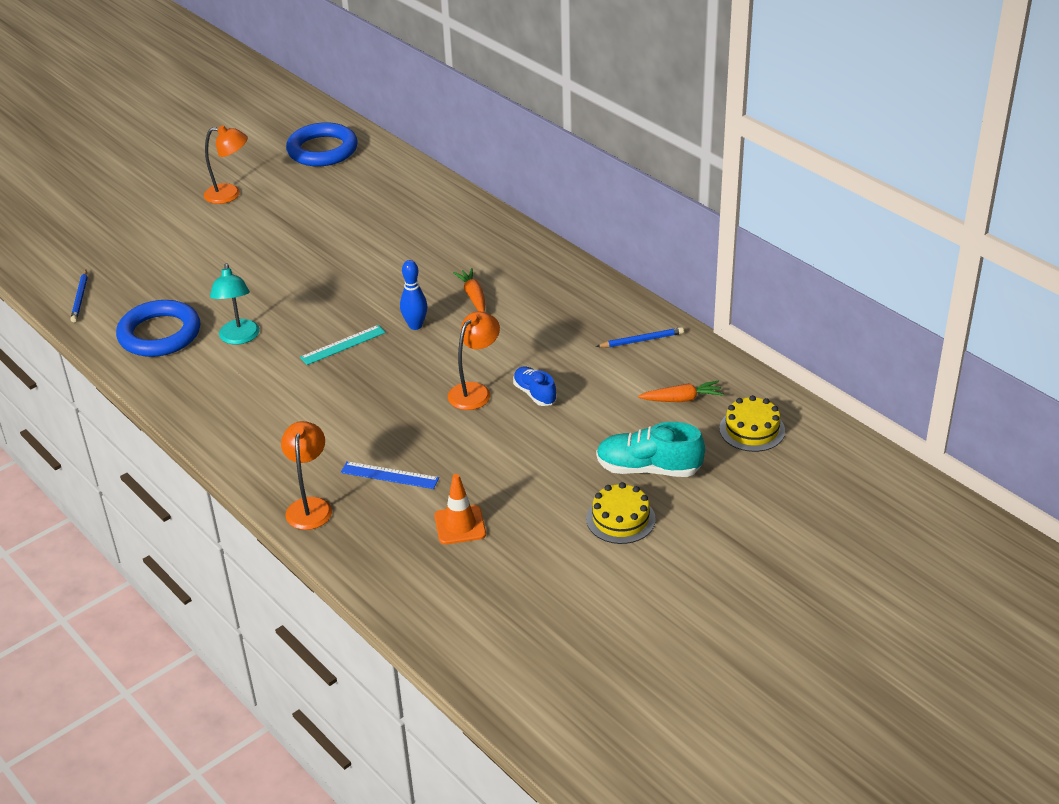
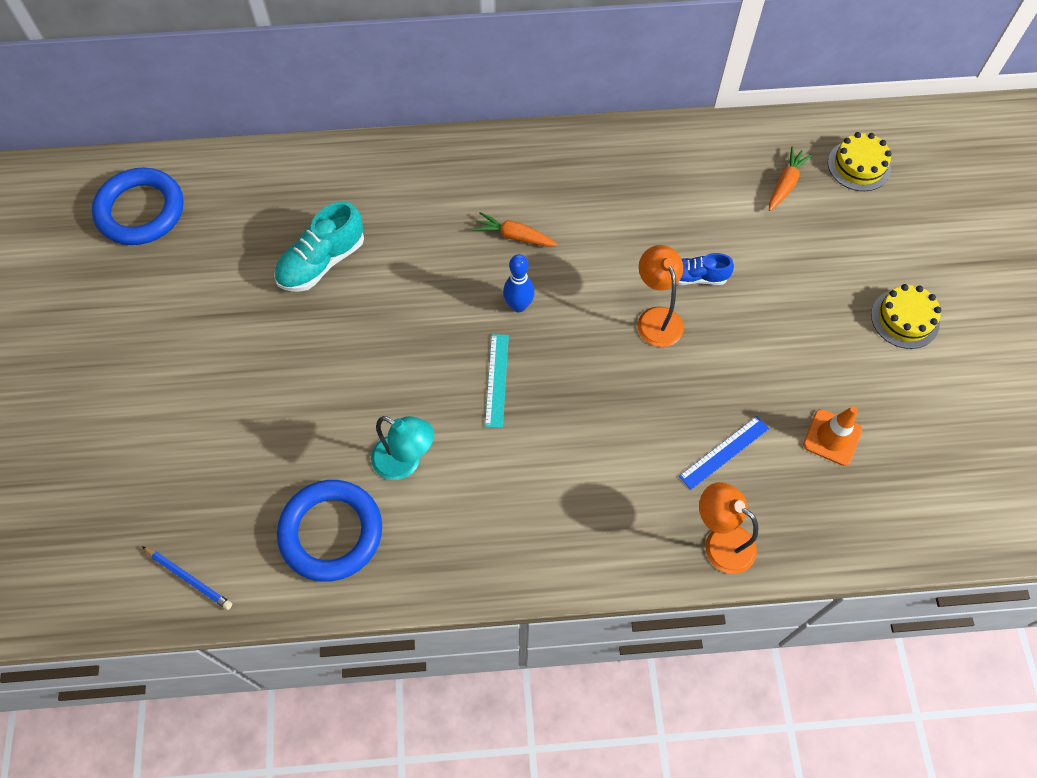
camera: 55 degrees left, 25 degrees up
(230, 194) = (135, 334): orange lamp -> none
(641, 340) = (685, 160): blue pencil -> none
(648, 469) = (856, 261): turquoise shoe -> turquoise shoe (322, 262)

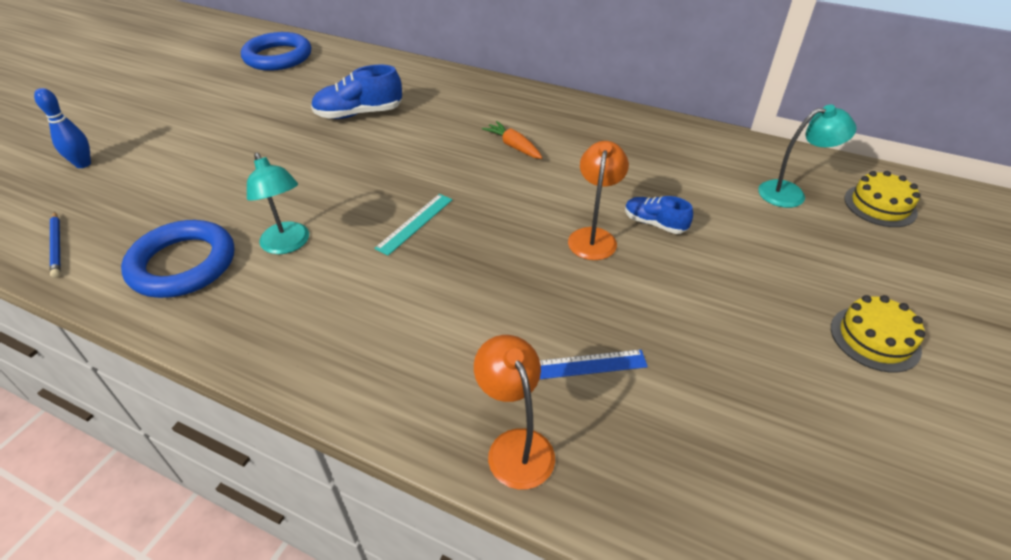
camera: 30 degrees right, 20 degrees down
(322, 262) = (359, 114): turquoise shoe -> blue shoe
(518, 306) = (478, 186): blue bowling pin -> blue bowling pin (83, 164)
(785, 184) = (790, 193): orange carrot -> turquoise lamp
(832, 437) = (719, 408): orange traffic cone -> none

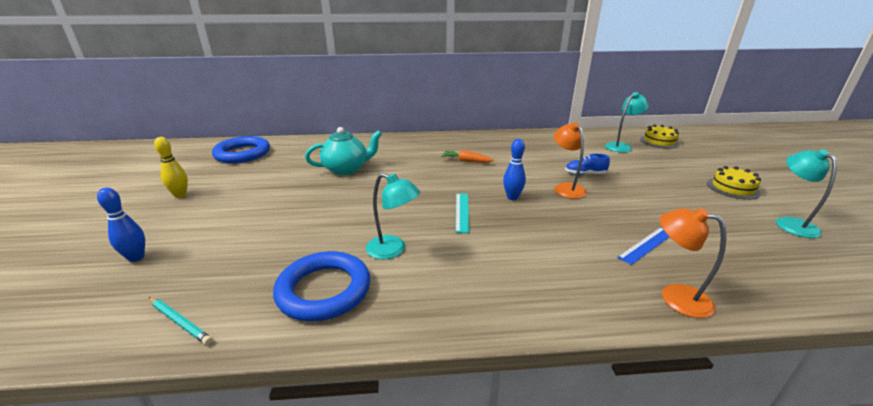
camera: 30 degrees left, 15 degrees down
(57, 246) = (180, 322): blue pencil -> turquoise pencil
(175, 99) = (180, 195): none -> yellow bowling pin
(359, 114) = (346, 169): blue shoe -> turquoise teapot
(501, 225) = (512, 197): none -> blue bowling pin
(875, 436) = (790, 223): none -> turquoise lamp

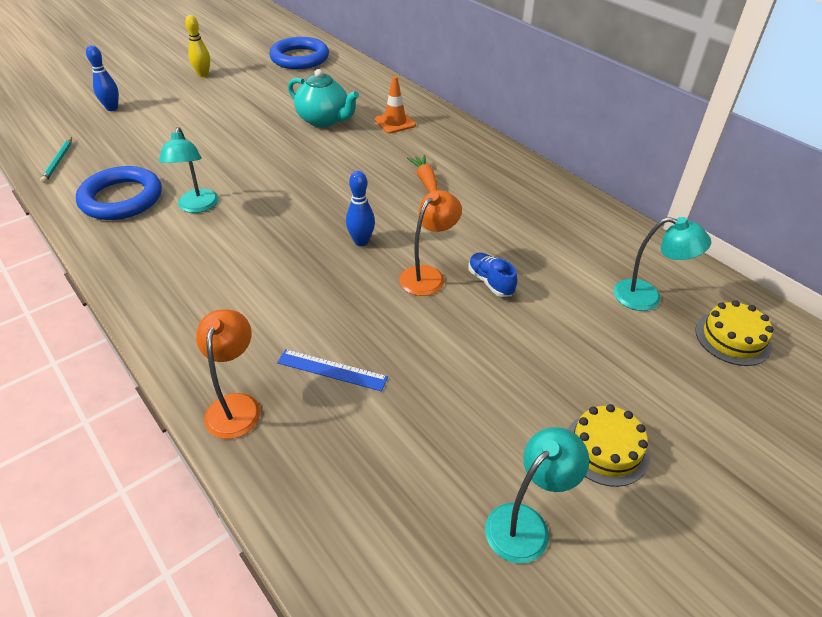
camera: 55 degrees right, 15 degrees up
(387, 150) = (395, 122): none -> orange traffic cone
(462, 212) = (297, 219): turquoise ruler -> none

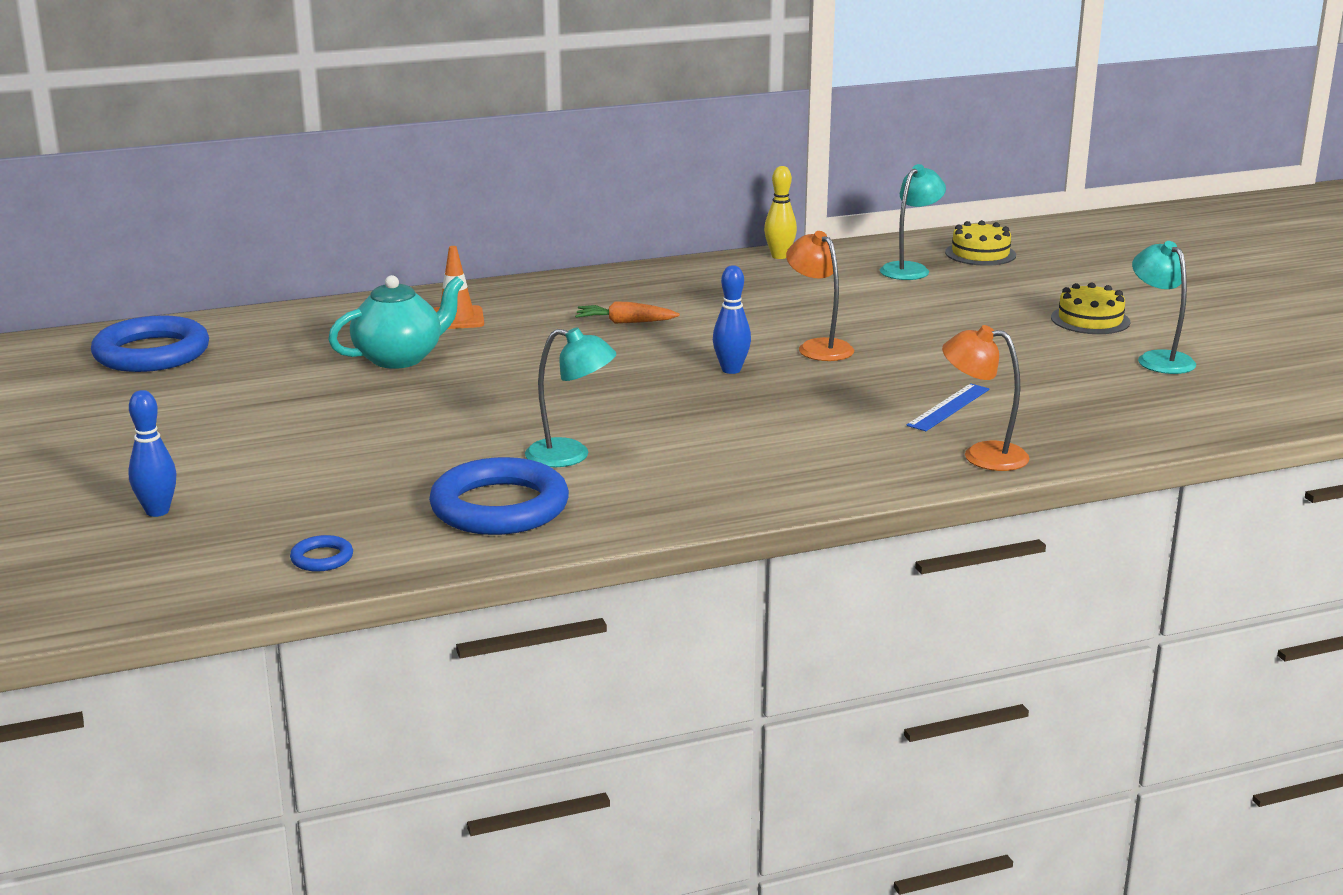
camera: 70 degrees left, 20 degrees down
(58, 161) = (322, 558): turquoise pencil -> blue ring
(203, 75) = (114, 430): yellow bowling pin -> yellow bowling pin (779, 256)
(490, 282) = (848, 322): blue shoe -> none

